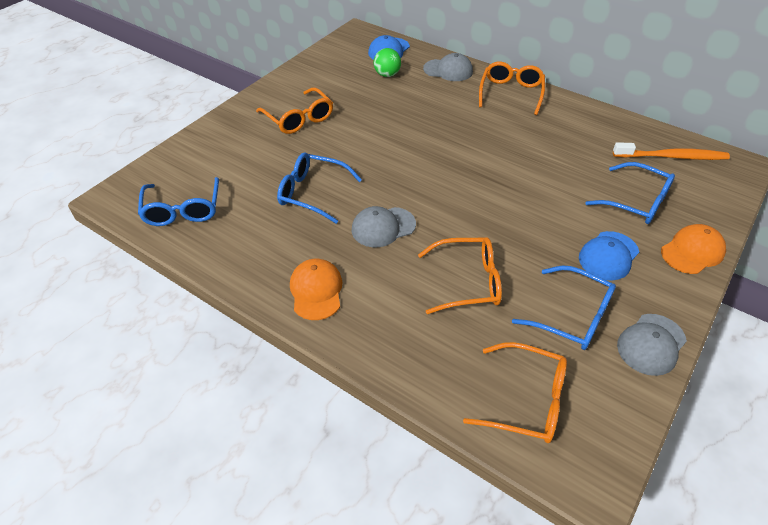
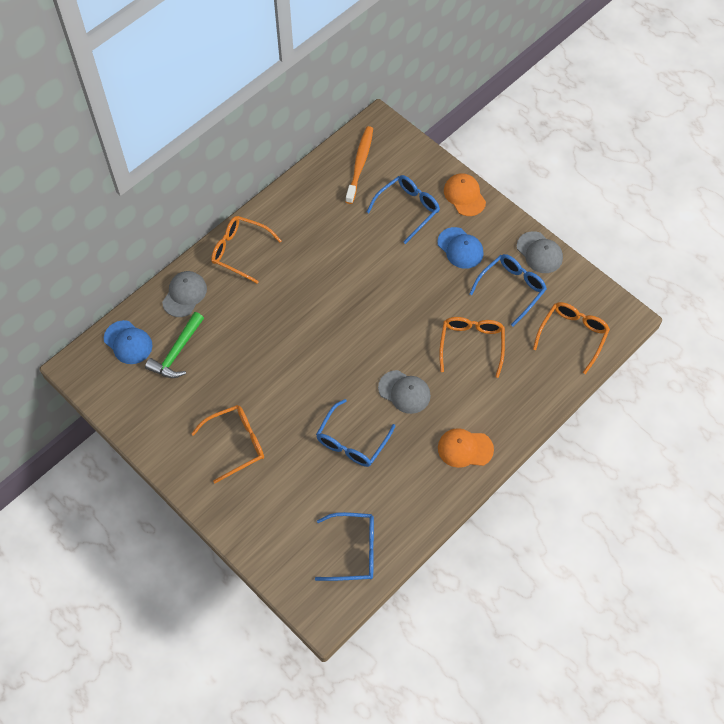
camera: 80 degrees left, 15 degrees up
(383, 227) = (404, 392): grey cap -> grey cap turned 45 degrees counterclockwise
(387, 75) = (177, 352): green ball -> green hammer

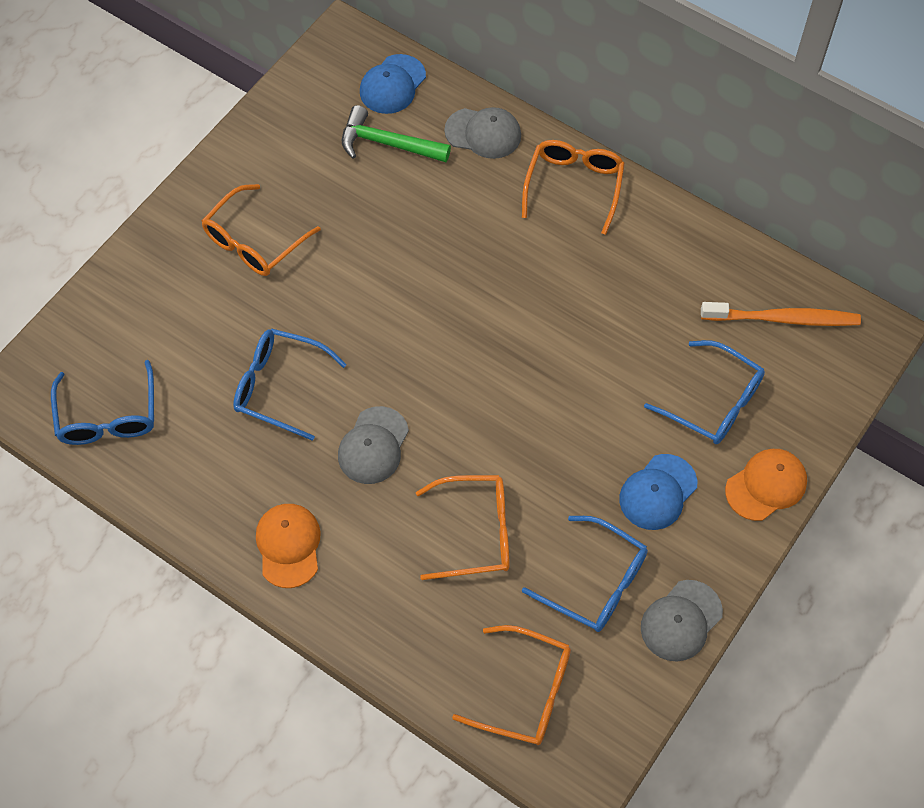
camera: 80 degrees right, 0 degrees up
(235, 444) = (255, 241): orange glasses -> orange glasses turned 75 degrees clockwise

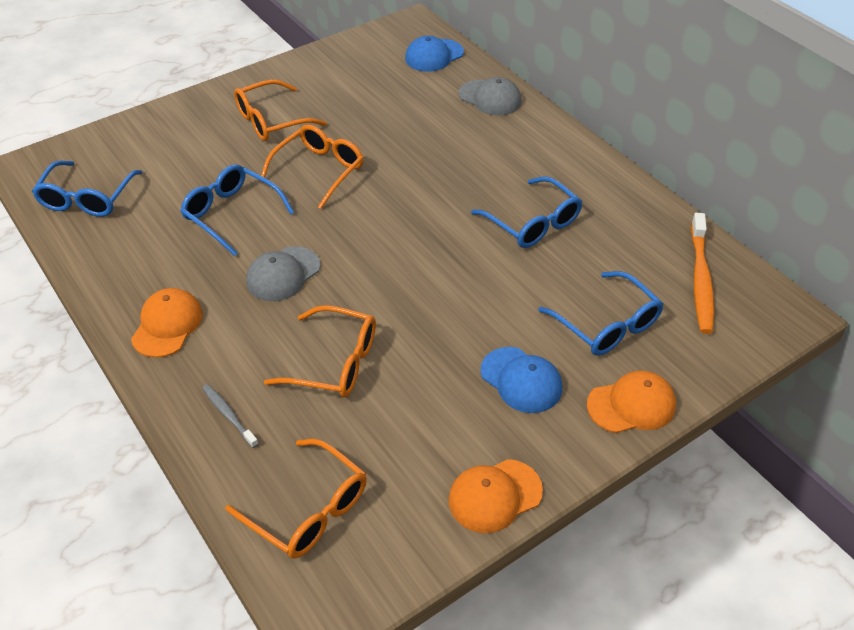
camera: 20 degrees right, 15 degrees down
(388, 144) = (410, 88): green hammer -> none
(404, 624) = (228, 415): none -> grey toothbrush
(573, 187) = (548, 146): orange glasses -> orange glasses (318, 171)
(594, 582) = (424, 435): blue glasses -> blue glasses (532, 222)
(658, 492) = (521, 380): blue cap -> blue cap turned 105 degrees counterclockwise
(681, 621) = (495, 496): grey cap -> orange cap
(783, 319) = (700, 280): orange toothbrush -> orange toothbrush turned 75 degrees clockwise

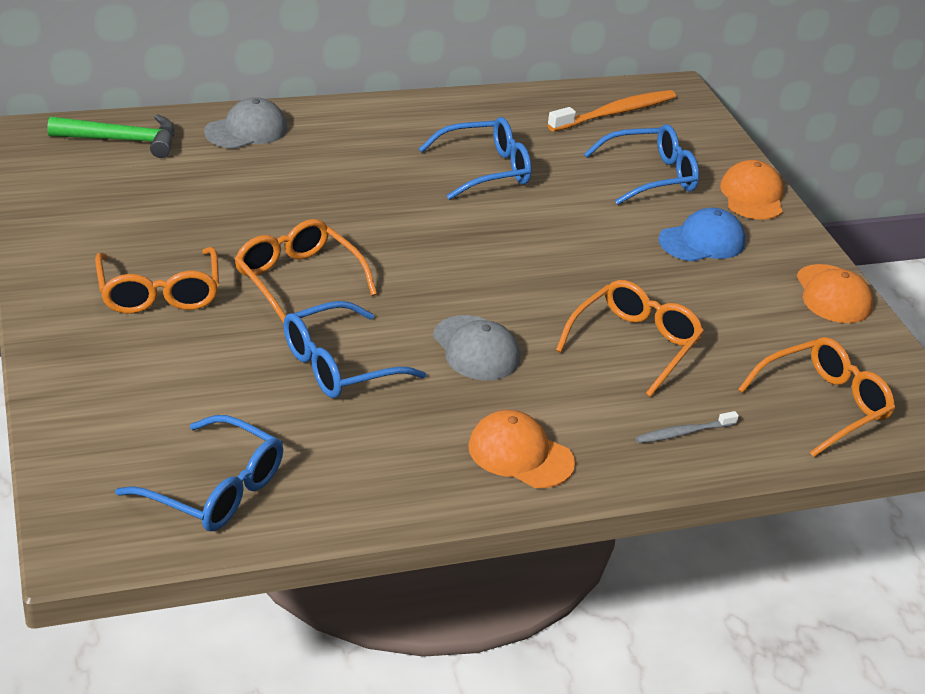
camera: 75 degrees left, 10 degrees down
(434, 55) = (122, 140): blue cap -> green hammer
(700, 280) = (615, 113): orange toothbrush -> orange toothbrush turned 60 degrees counterclockwise

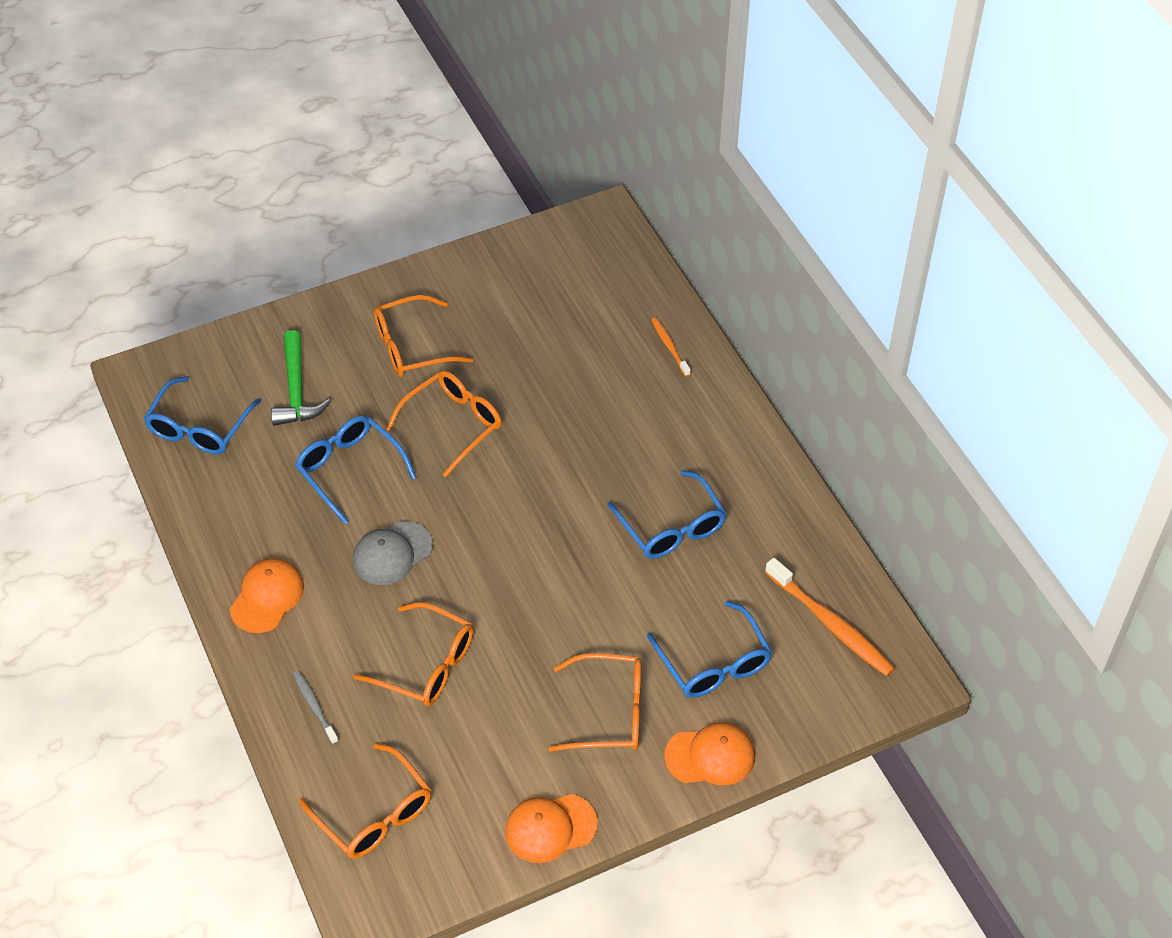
camera: 85 degrees right, 15 degrees up
(122, 140) = (619, 273): green hammer -> green hammer (296, 390)
(246, 130) = (669, 346): grey cap -> orange toothbrush
(702, 241) = (608, 712): blue cap -> orange glasses

